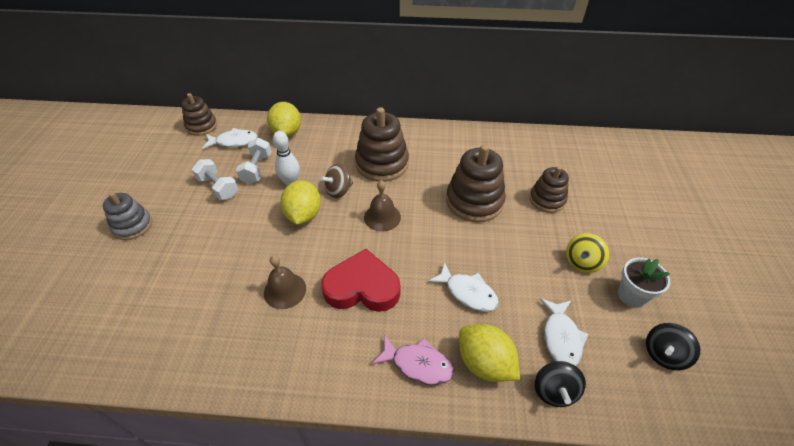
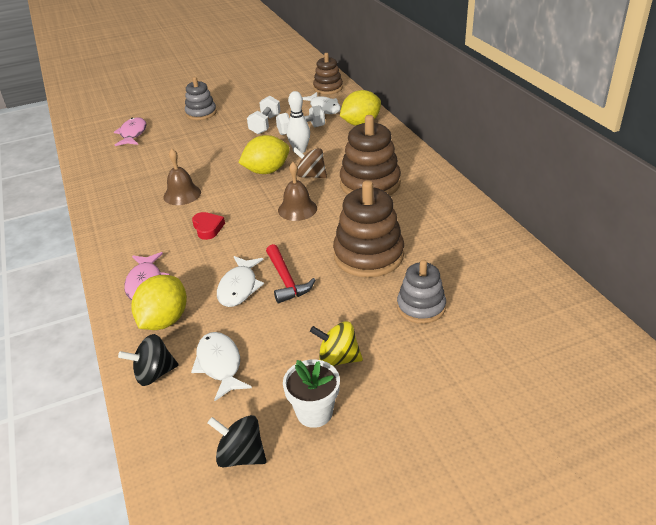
camera: 65 degrees right, 10 degrees down
(102, 300) = (132, 134): none -> pink fish
(362, 287) = (208, 228): red heart -> red heart, size x0.50
(476, 259) = (286, 280): none -> red hammer
(547, 200) = (421, 307): brown stacking toy -> grey stacking toy
(561, 337) = (220, 365): white fish -> white fish turned 90 degrees clockwise

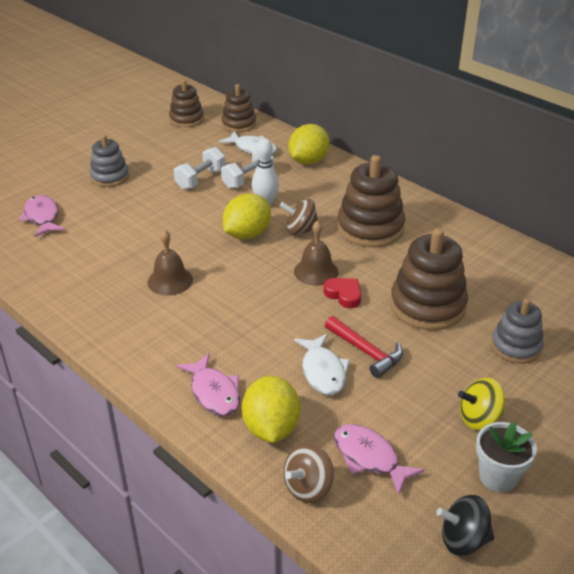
camera: 25 degrees left, 0 degrees up
(154, 374) = (308, 487): black spinning top -> brown spinning top
(208, 228) = (233, 314): red heart -> red heart (344, 295)
(220, 365) = (369, 458): white fish -> pink fish
(265, 125) = (200, 179): white dumbbell -> white dumbbell turned 45 degrees clockwise
(290, 79) = (186, 119): none -> brown stacking toy

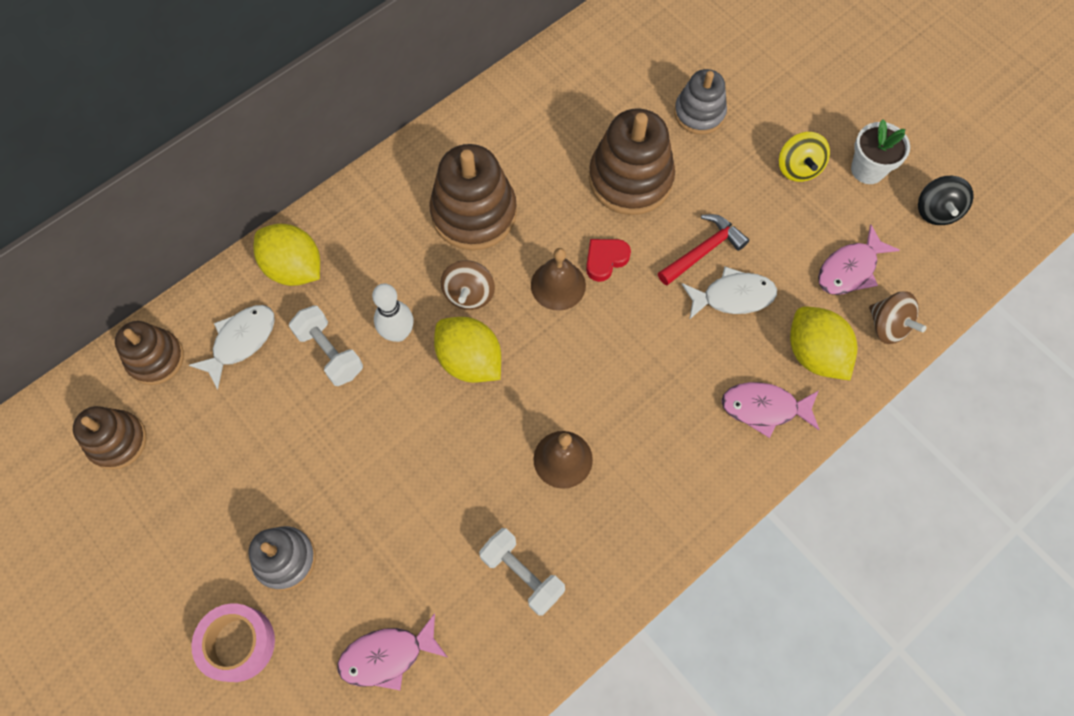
camera: 85 degrees left, 30 degrees up
(62, 167) = (238, 643): none -> pink tape
(200, 179) = (317, 419): white dumbbell -> white dumbbell (522, 574)
(214, 392) = (764, 408): pink fish -> pink fish turned 150 degrees counterclockwise
(271, 428) = (814, 353): yellow lemon -> yellow lemon turned 60 degrees clockwise

